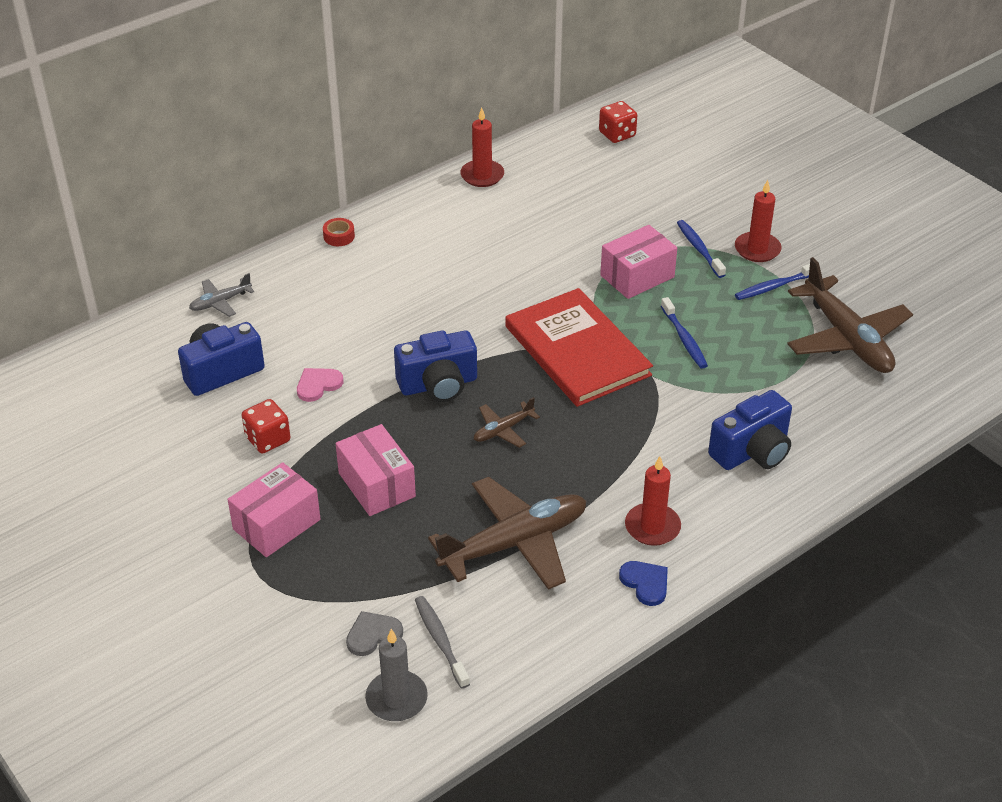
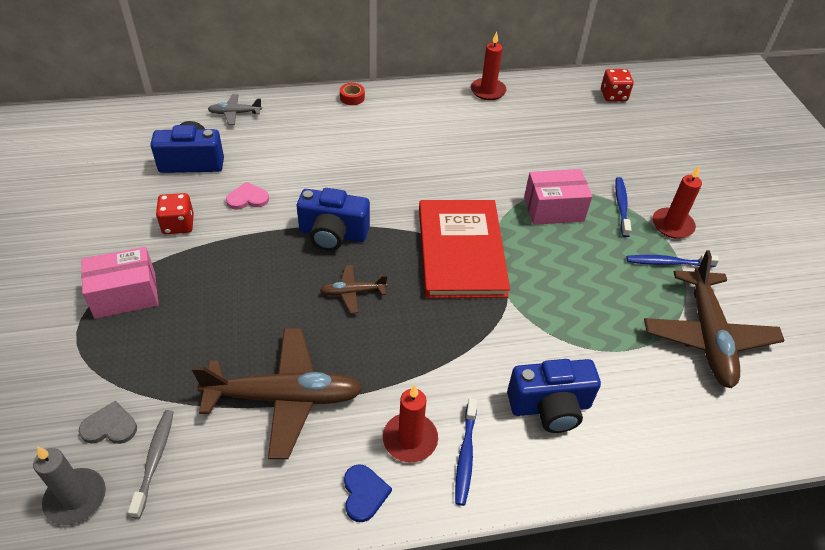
camera: 25 degrees right, 5 degrees up
(376, 485) = (222, 295): pink box -> none
(684, 339) = (557, 277): blue toothbrush -> blue toothbrush (465, 456)

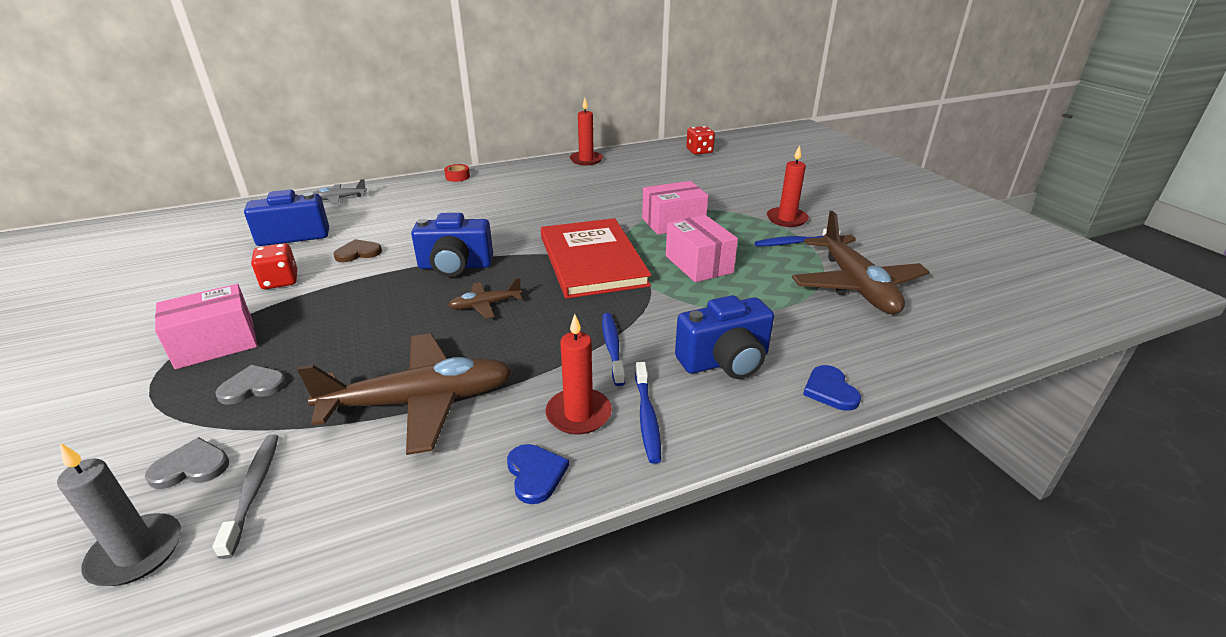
camera: 10 degrees left, 15 degrees down
(154, 351) = (252, 387): none -> grey heart
(247, 198) = (358, 253): pink heart -> brown heart
(562, 275) = (699, 264): none -> pink box
(621, 206) = (735, 213): blue toothbrush -> blue toothbrush (612, 348)
(633, 461) = (830, 390): none -> blue heart

